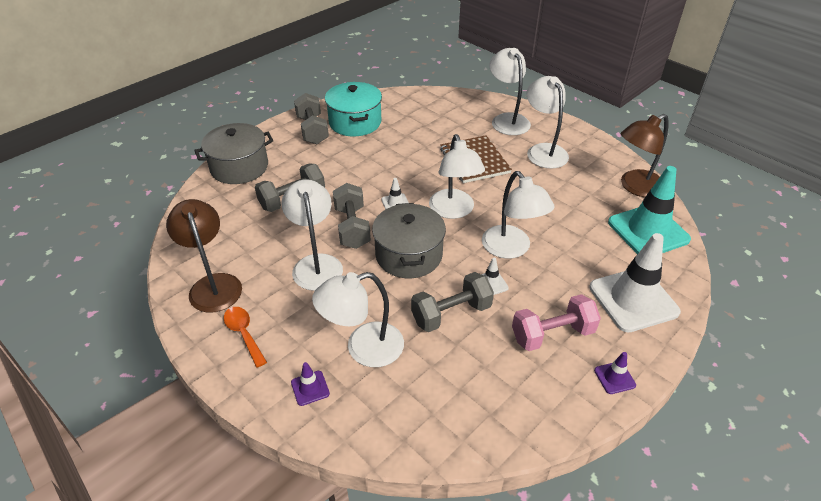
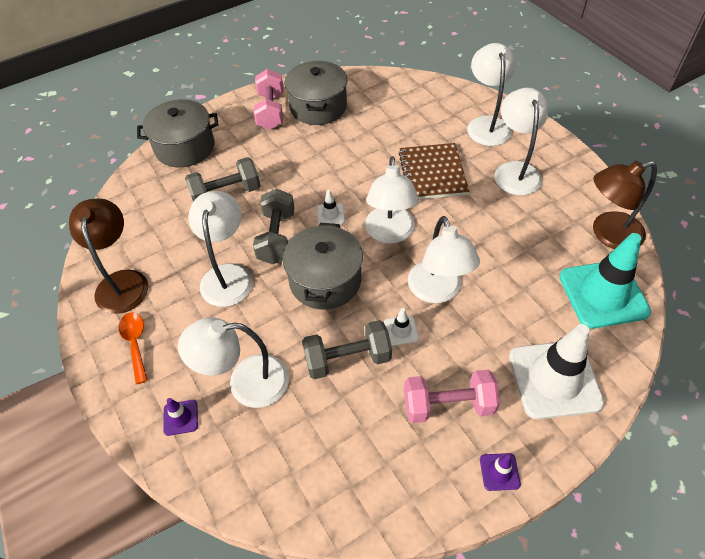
camera: 15 degrees right, 10 degrees up
(312, 130) = (271, 111): grey dumbbell -> pink dumbbell
(355, 122) = (318, 107): turquoise pot -> grey pot

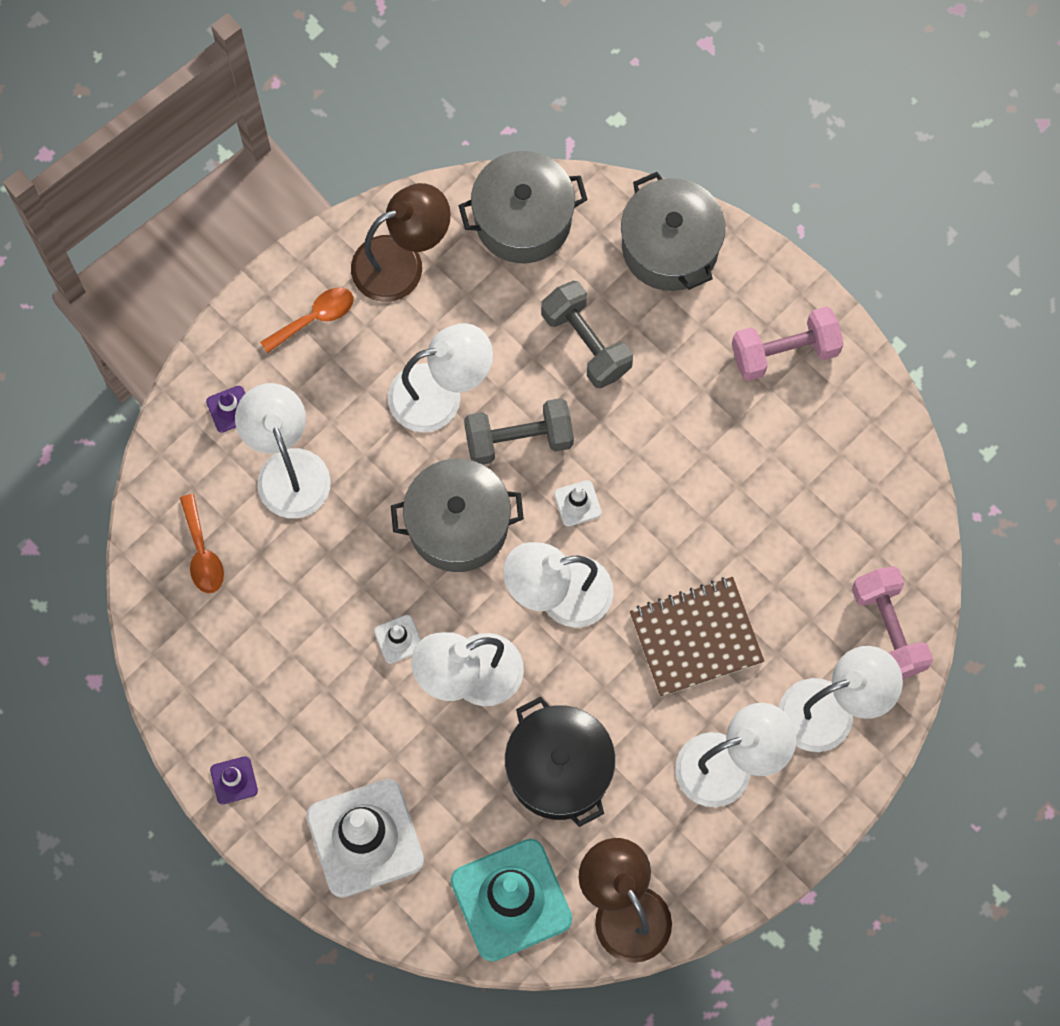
camera: 75 degrees right, 20 degrees up
(295, 462) = (202, 553): none -> orange spoon
(318, 107) = (813, 425): grey pot -> grey pot (523, 219)
(347, 359) = (344, 581): grey dumbbell -> none
(448, 405) = (305, 712): pink dumbbell -> pink dumbbell (888, 629)
(510, 252) = (559, 769): none -> black pot

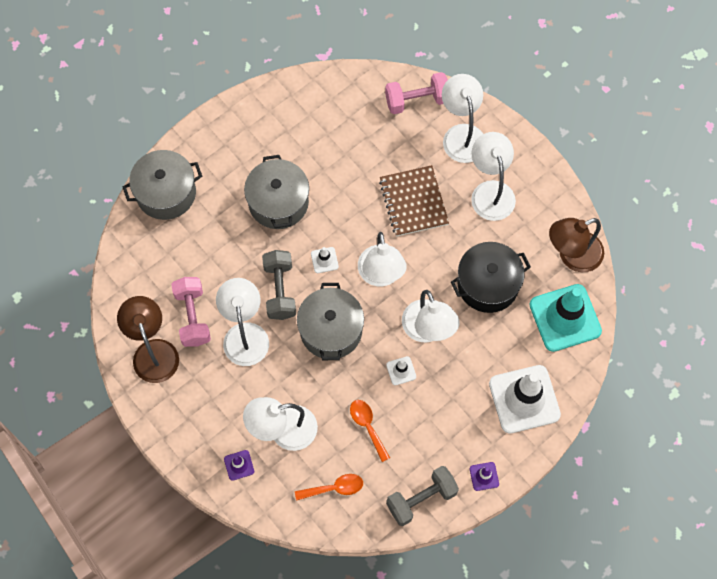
camera: 85 degrees left, 5 degrees down
(315, 318) = (183, 407): orange spoon -> orange spoon (367, 426)
(523, 219) = (135, 276): grey pot -> grey pot (278, 202)
(586, 343) = (222, 246): grey dumbbell -> grey dumbbell (421, 499)
(784, 352) = (242, 136): pink dumbbell -> pink dumbbell (193, 317)

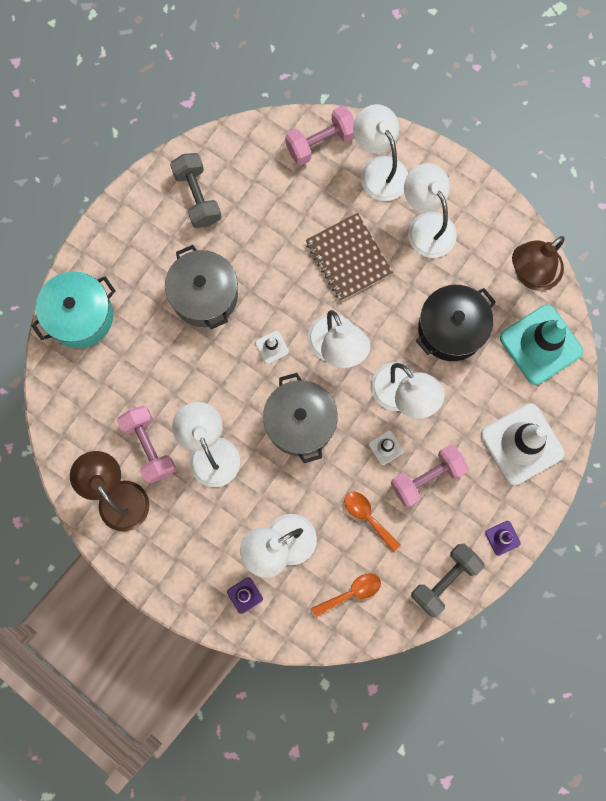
camera: 15 degrees left, 10 degrees up
(166, 193) = (80, 316): grey pot -> turquoise pot
(280, 290) = (234, 393): grey dumbbell -> grey dumbbell (197, 197)
(430, 406) = (427, 477): none -> pink dumbbell

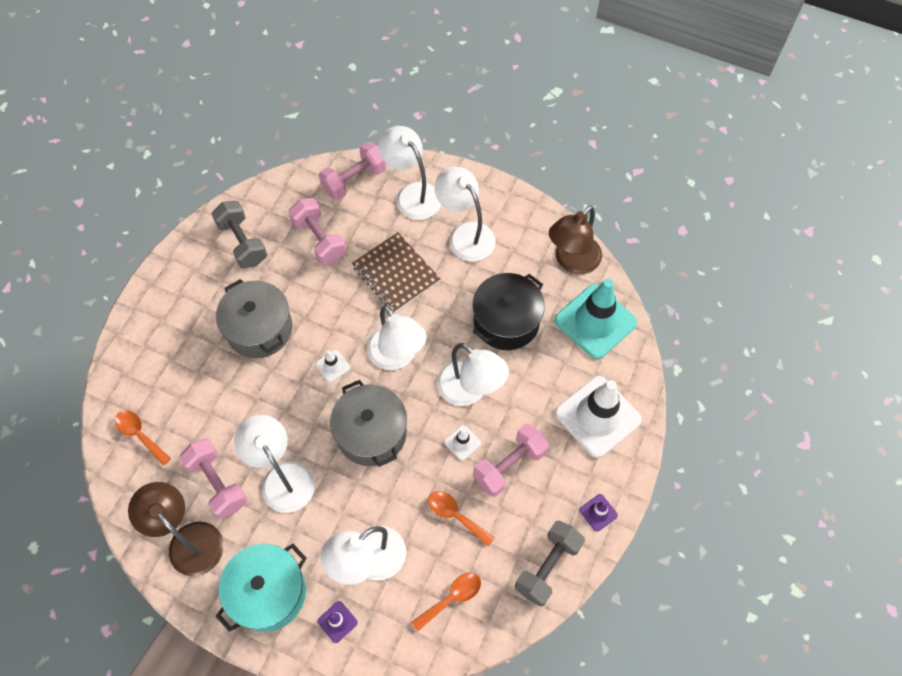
camera: 10 degrees left, 15 degrees down
(79, 386) = (140, 435): none -> orange spoon
(80, 316) = (135, 368): turquoise pot -> turquoise pot (268, 592)
(276, 206) = (319, 239): none -> pink dumbbell

